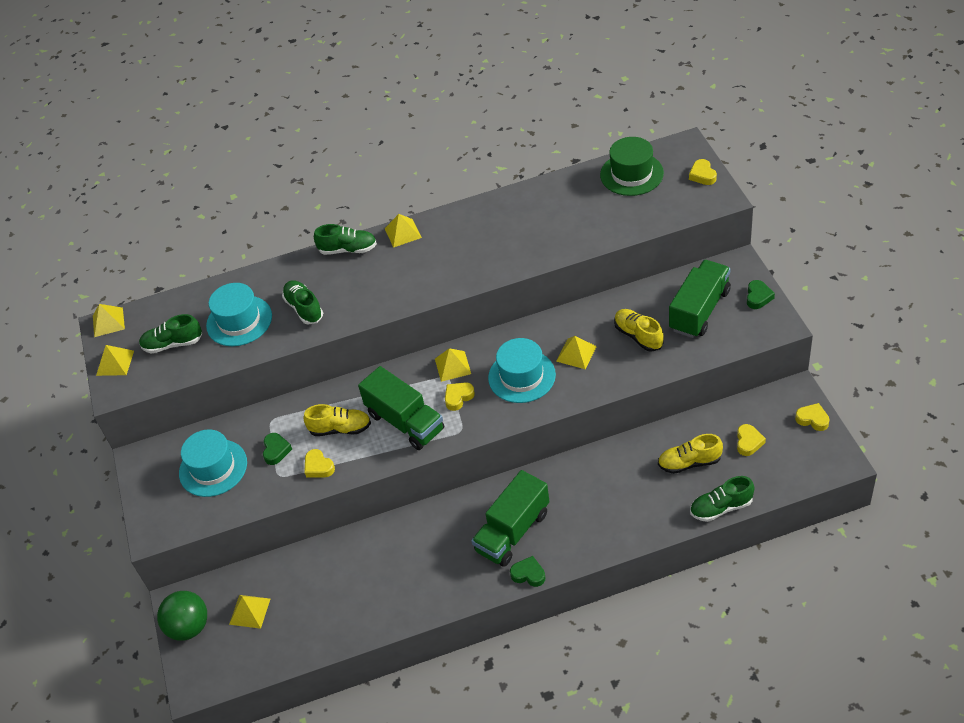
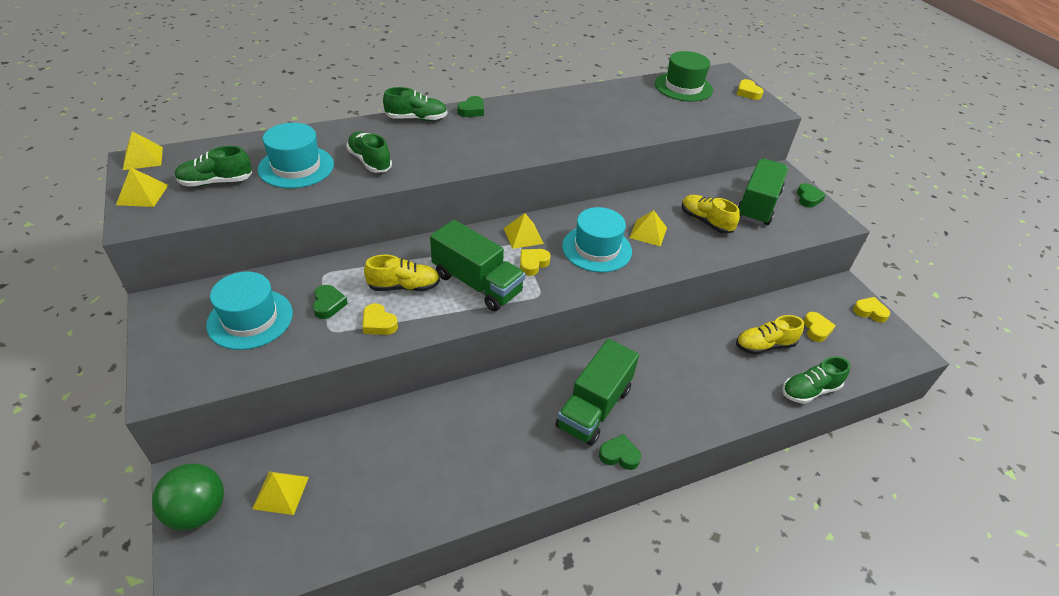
camera: 15 degrees left, 5 degrees down
(402, 233) = (472, 110): yellow pyramid -> green heart

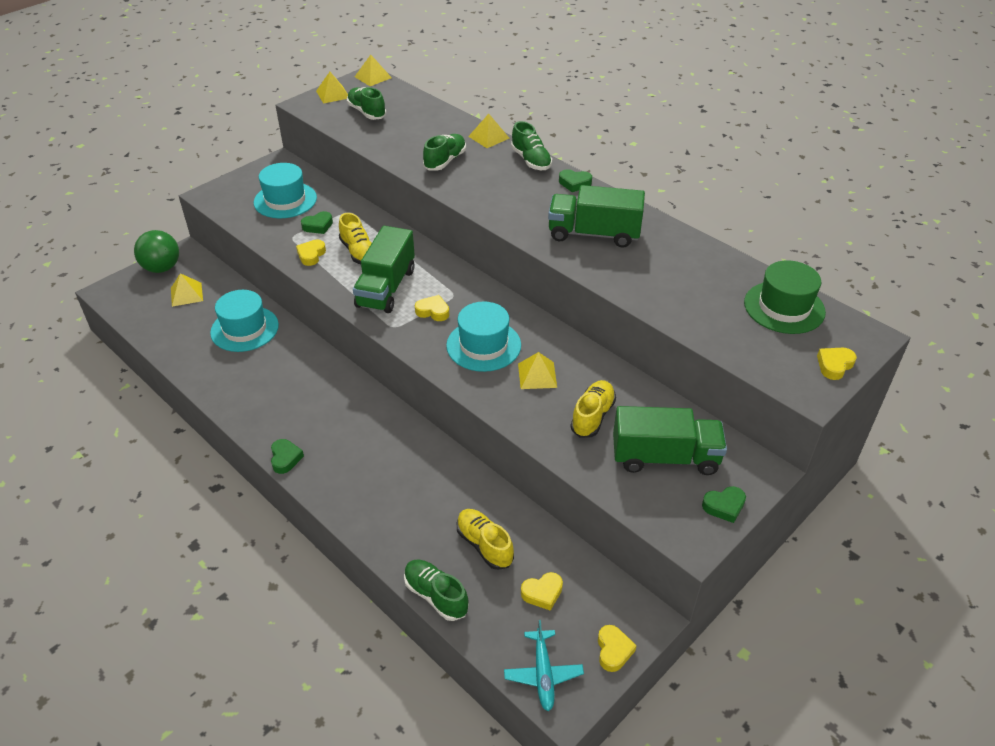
camera: 70 degrees right, 0 degrees up
(296, 167) = (410, 134): turquoise hat -> turquoise hat (244, 329)
(523, 236) = (469, 295): yellow pyramid -> yellow pyramid (488, 137)
(594, 407) = (331, 429): green truck -> green truck (593, 234)
(886, 353) = (543, 673): none -> turquoise plane

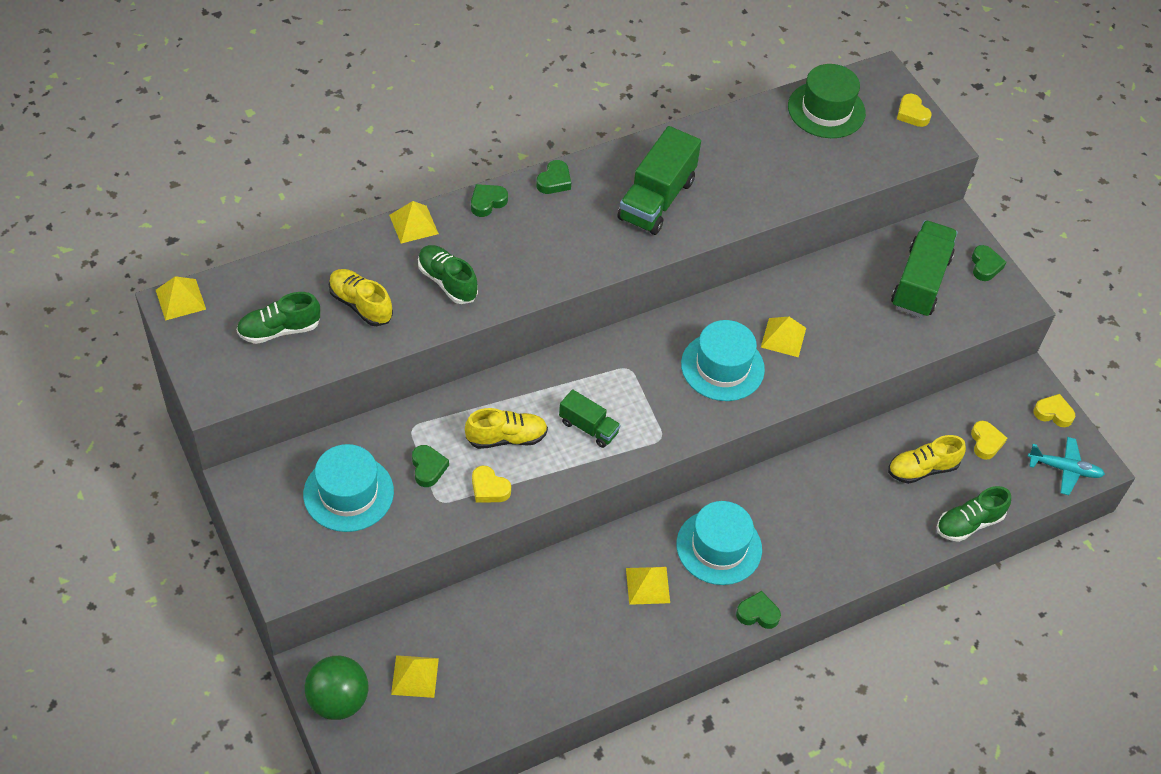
camera: 75 degrees left, 10 degrees up
(244, 329) = (518, 618): turquoise hat -> turquoise hat (719, 547)
(333, 94) = (204, 356): yellow pyramid -> yellow pyramid (648, 585)
(386, 288) = (588, 427): green truck -> green truck, size x0.55
(433, 311) = (649, 395): yellow heart -> none
(531, 160) = (487, 202): green shoe -> green heart
(592, 416) = (854, 315): yellow shoe -> yellow shoe (361, 305)

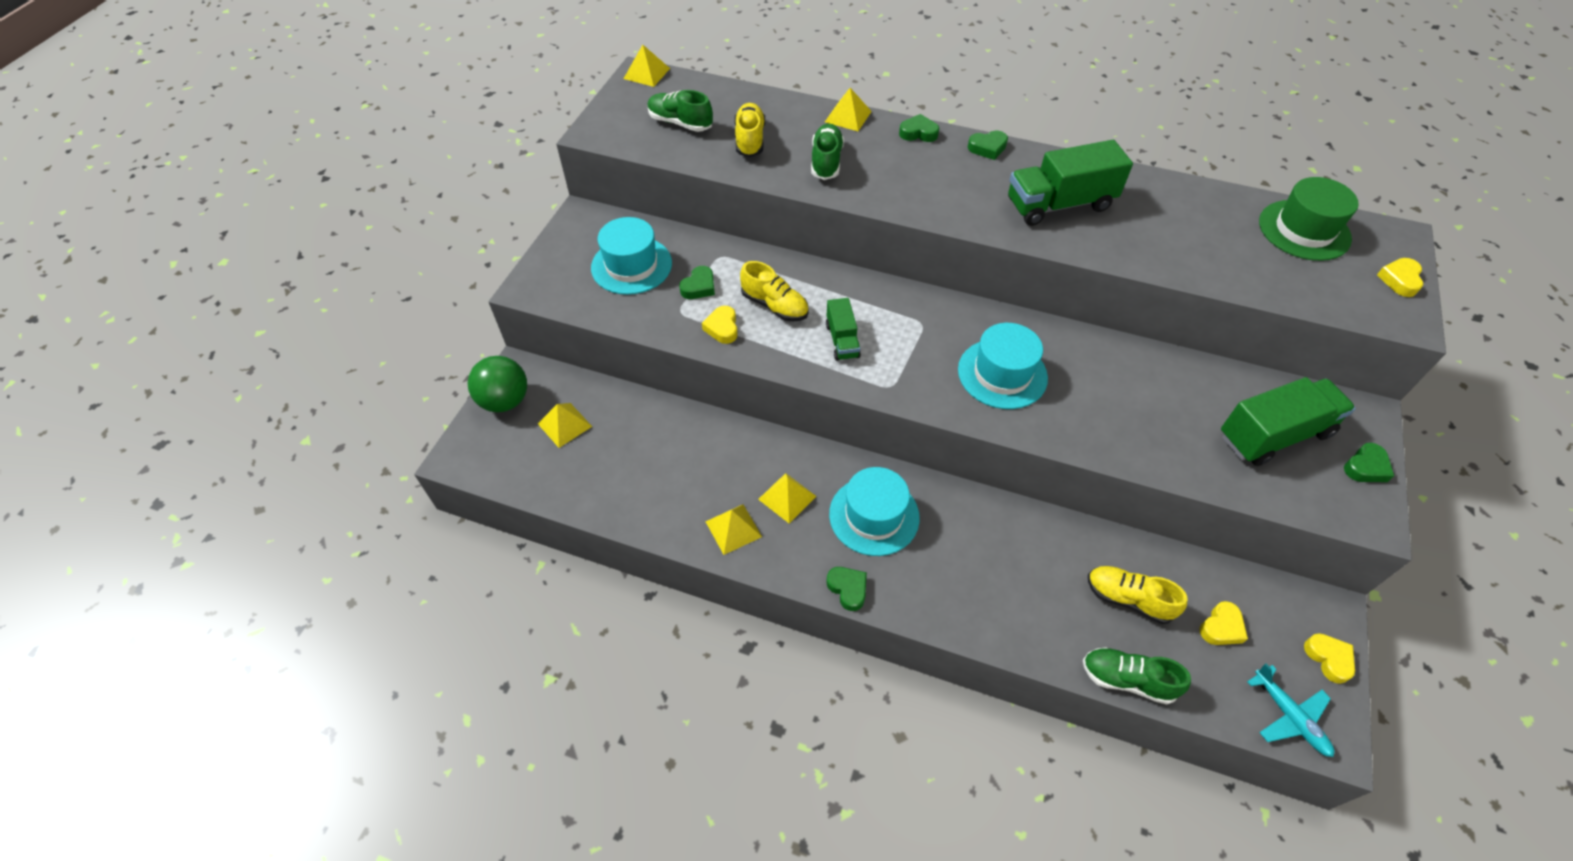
camera: 50 degrees right, 0 degrees up
(783, 337) = (1083, 389): yellow pyramid -> yellow pyramid (733, 529)

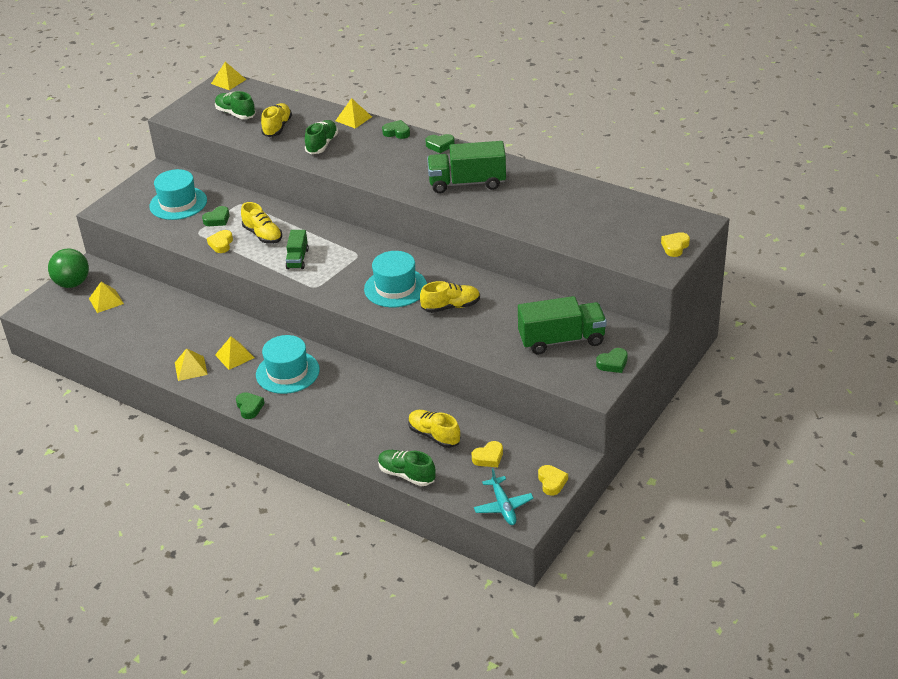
camera: 15 degrees right, 15 degrees down
(1094, 397) = (451, 307): none -> yellow shoe
(1304, 230) = (630, 213): green hat -> none

